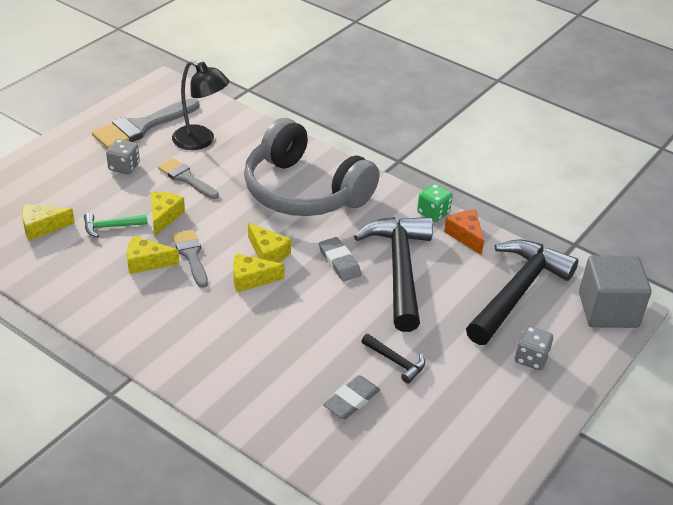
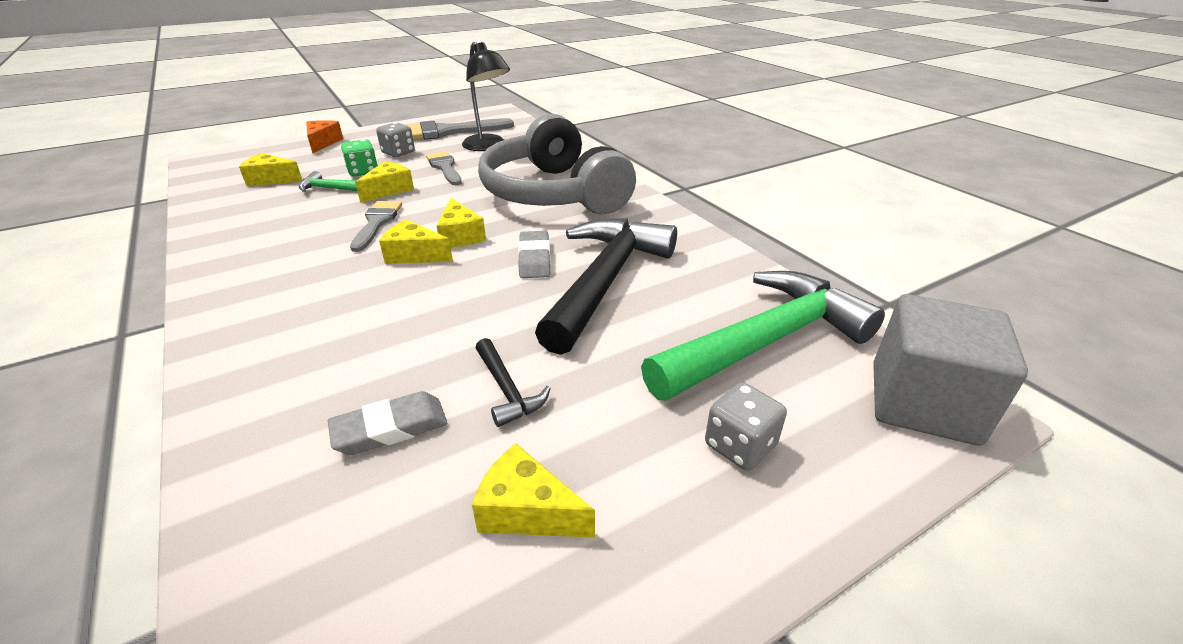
camera: 25 degrees right, 5 degrees down
(146, 262) = (326, 220): yellow cheese -> yellow cheese (527, 510)
(433, 213) = (693, 234): green dice -> green dice (363, 172)
(465, 236) = (722, 263): orange cheese -> orange cheese (323, 143)
(517, 292) = (766, 341): black hammer -> green hammer

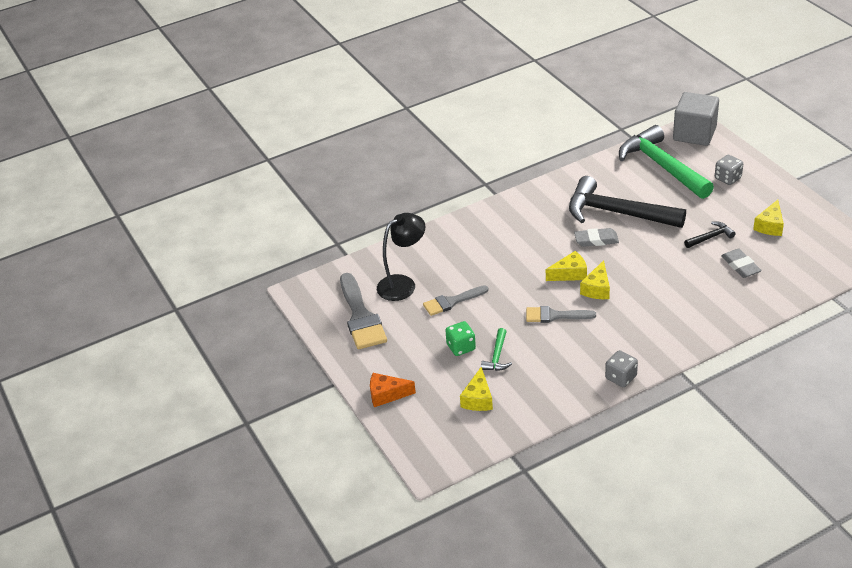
camera: 85 degrees left, 5 degrees up
(389, 190) = (498, 323): yellow cheese -> none
(398, 153) = (416, 336): grey dice -> grey dice (621, 377)
(553, 193) = (502, 240): grey headphones -> none

